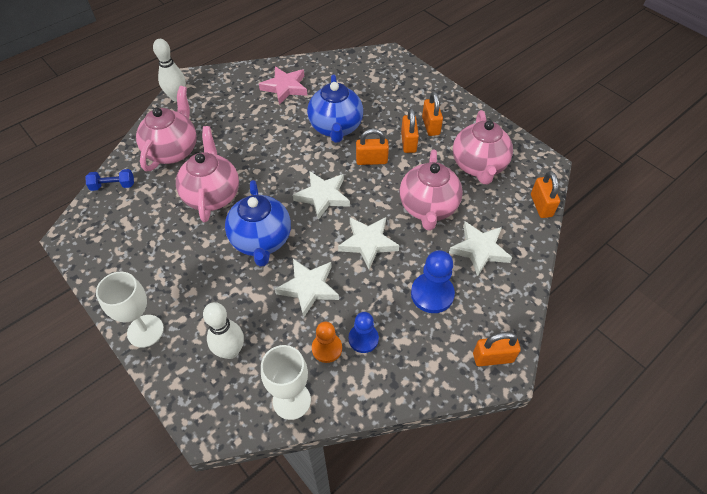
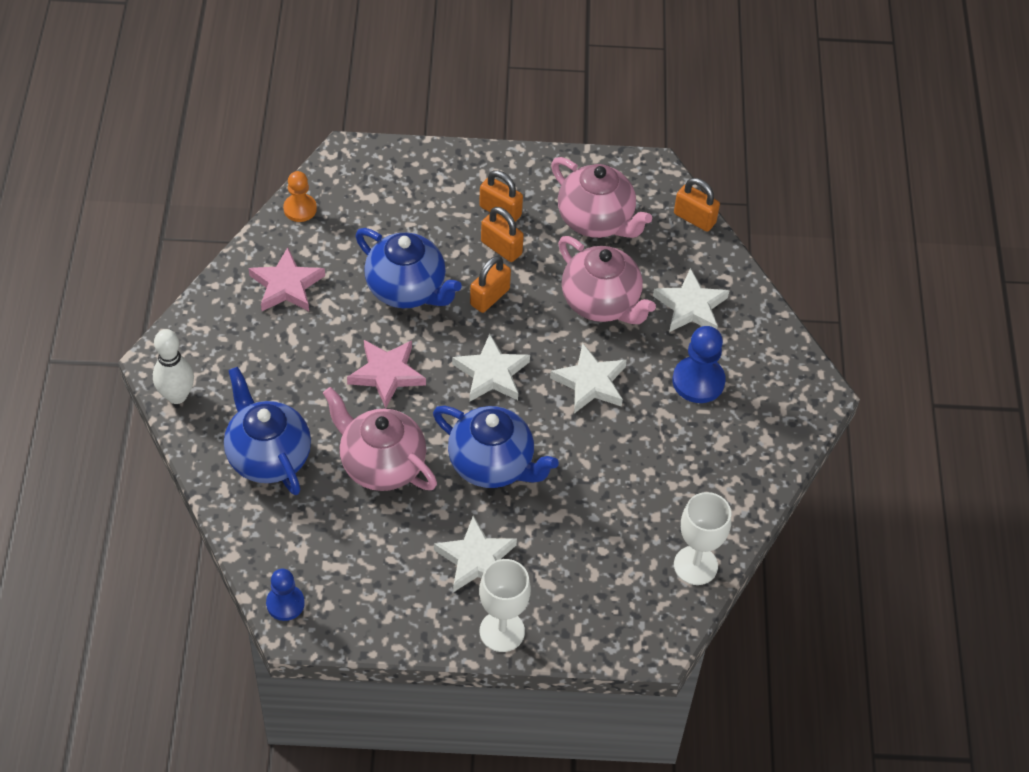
camera: 50 degrees left, 0 degrees up
(113, 186) = (261, 545): blue dumbbell -> none
(173, 150) = (268, 456): pink teapot -> blue teapot
(230, 351) = (597, 577): white bowling pin -> none
(273, 157) = (387, 374): none -> pink star
(308, 288) = (591, 468): white star -> white star (476, 559)
(327, 348) = (671, 502): orange pawn -> orange pawn (300, 209)
(363, 339) = (689, 468): blue pawn -> blue pawn (285, 603)
(493, 357) = (802, 392): orange padlock -> none

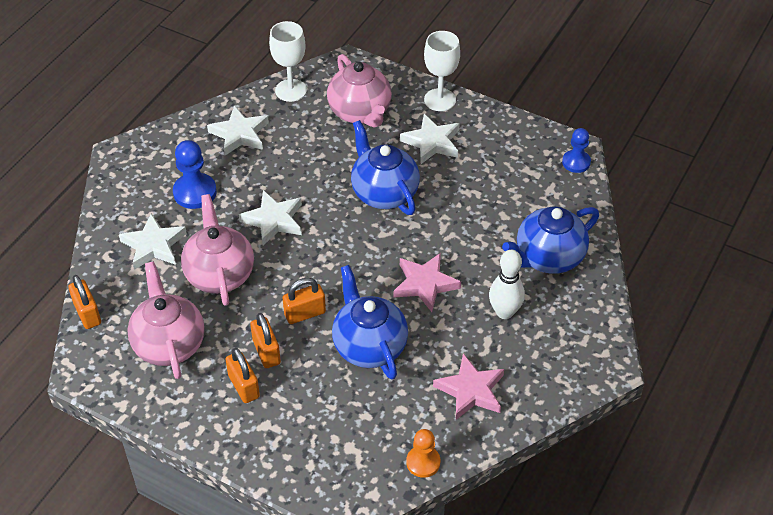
camera: 150 degrees left, 5 degrees down
(177, 396) = (603, 330): white bowling pin -> white bowling pin (504, 312)
(268, 456) = (548, 258): blue teapot -> blue teapot turned 60 degrees clockwise
(381, 465) = (465, 222): pink teapot -> pink teapot (360, 113)
(491, 373) = (343, 254): white star -> white star (240, 134)

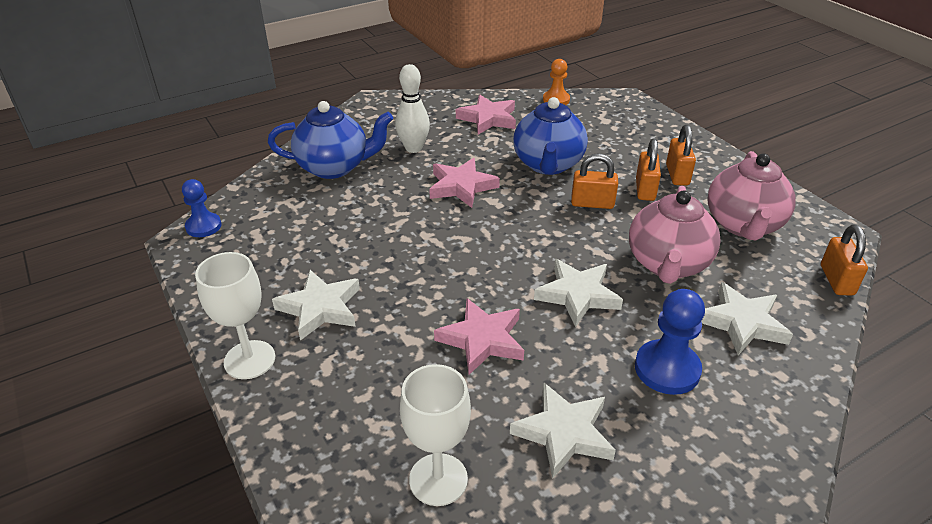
camera: 150 degrees left, 10 degrees down
(317, 164) = (482, 340): none -> pink star
(360, 113) = (368, 389): pink teapot -> none
(384, 193) = (429, 275): blue teapot -> none

